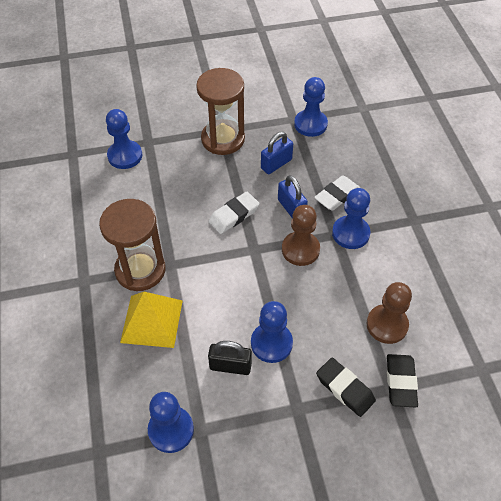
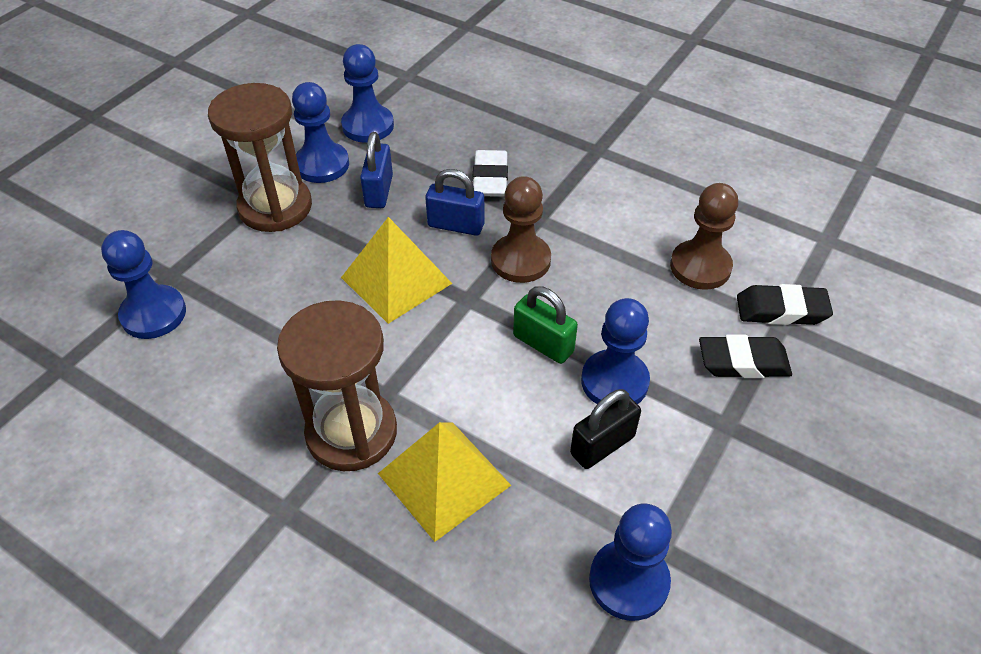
camera: 45 degrees left, 5 degrees down
(234, 215) = (396, 280): white eraser -> yellow pyramid
(261, 298) = (543, 344): none -> green padlock
(350, 233) = (552, 206): blue pawn -> blue pawn (322, 165)
(400, 382) = (781, 310): black eraser -> black eraser turned 45 degrees counterclockwise

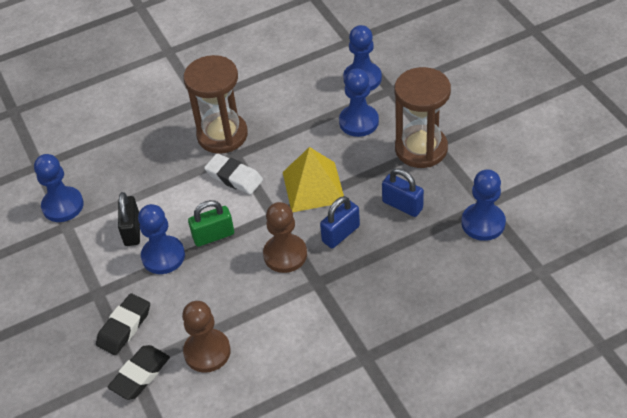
camera: 125 degrees right, 0 degrees up
(322, 165) = (451, 184): blue pawn -> blue pawn (359, 122)
(444, 479) = (168, 160): yellow pyramid -> none
(490, 179) = (375, 272): white eraser -> white eraser (234, 177)

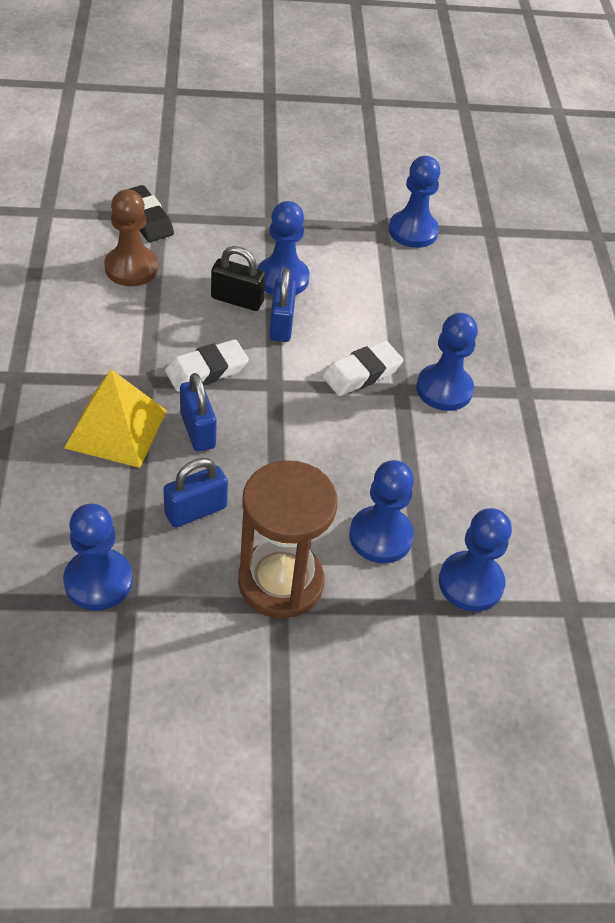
camera: 105 degrees right, 0 degrees up
(124, 327) = (212, 225): black eraser -> none
(132, 230) = (338, 268): black padlock -> black padlock (237, 299)
(213, 236) = (281, 324): green padlock -> blue padlock
(222, 135) = (444, 389): brown hourglass -> blue pawn
(285, 254) = (206, 370): brown pawn -> white eraser
(313, 187) = (293, 437): yellow pyramid -> yellow pyramid (116, 428)

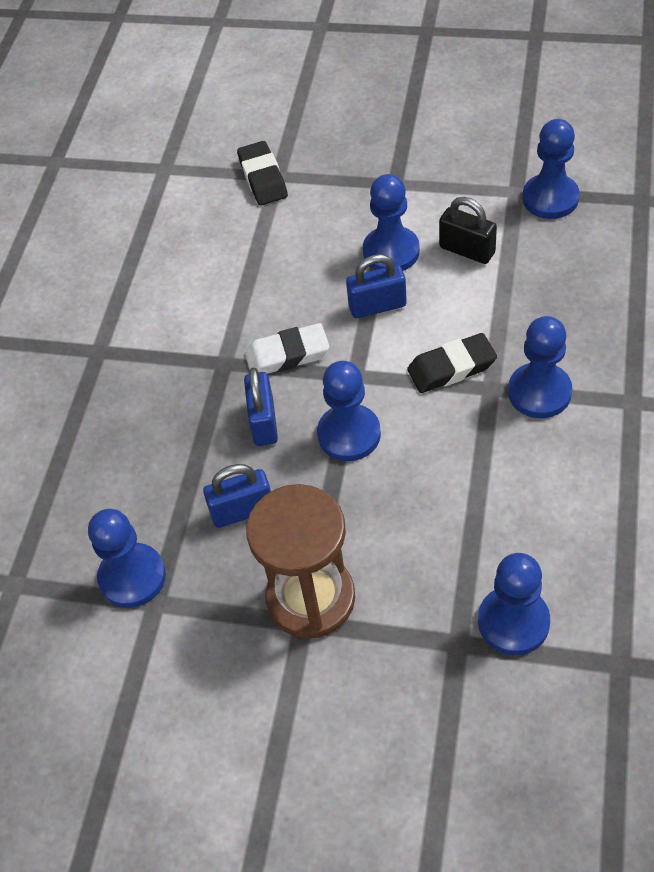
camera: 25 degrees right, 5 degrees up
(116, 428) = (183, 414): yellow pyramid -> none
(131, 268) = (236, 235): brown pawn -> none
(237, 299) = (337, 275): black padlock -> black padlock (467, 250)
(281, 324) = (377, 306): blue padlock -> blue padlock turned 60 degrees clockwise
(361, 373) = (451, 368): white eraser -> black eraser
(380, 536) = (427, 558): blue pawn -> blue pawn (349, 434)

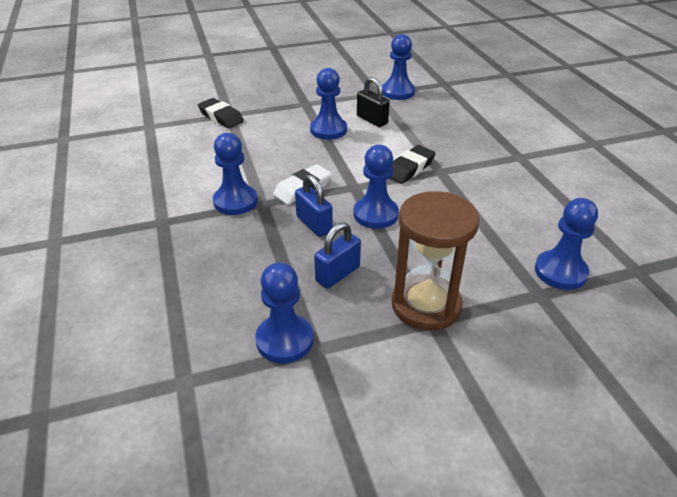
camera: 35 degrees left, 15 degrees down
(377, 306) = (341, 153): blue padlock -> none
(467, 250) = (372, 120): black padlock -> black padlock turned 45 degrees clockwise
(539, 392) = (468, 165): blue pawn -> blue pawn (235, 201)

